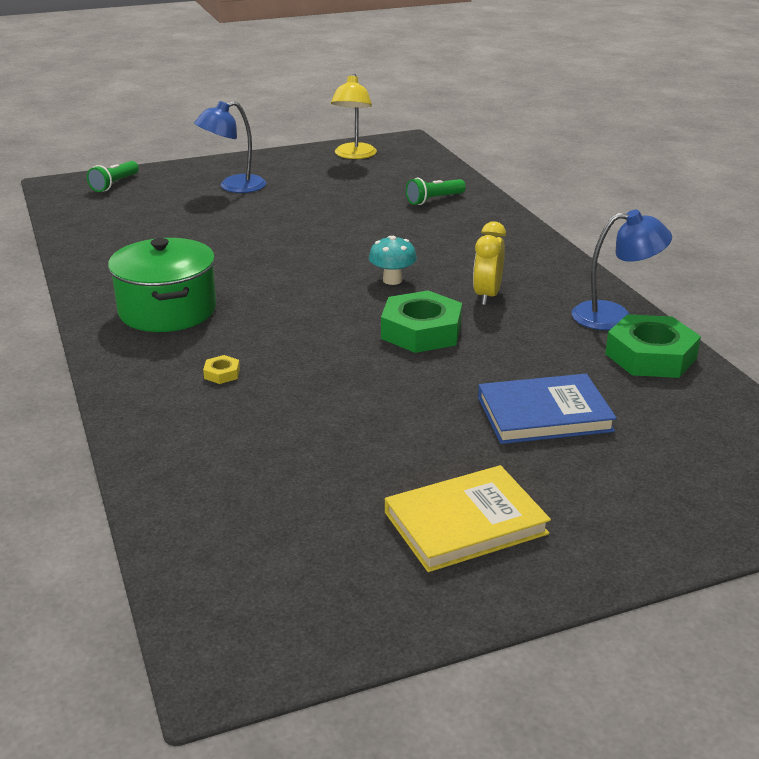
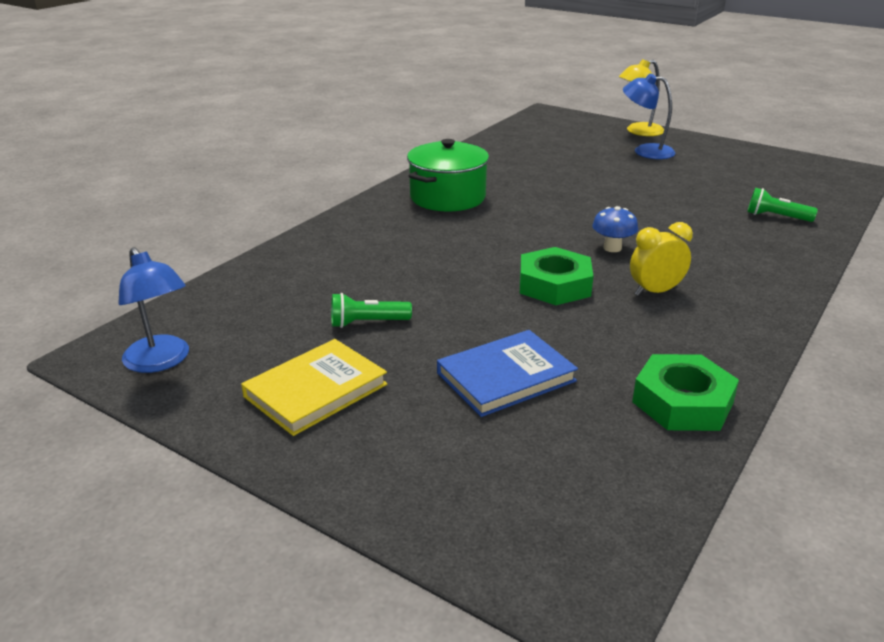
camera: 55 degrees right, 0 degrees up
(114, 184) = (577, 123): green flashlight -> green flashlight (367, 323)
(222, 373) = (396, 241): yellow nut -> none
(354, 155) = (784, 165): yellow lamp -> yellow lamp (638, 131)
(392, 280) = (612, 248): turquoise mushroom -> blue mushroom
(465, 523) = (316, 390): yellow book -> yellow book turned 75 degrees counterclockwise
(544, 414) = (506, 377): blue book -> blue book turned 75 degrees counterclockwise
(614, 316) = (725, 361): blue lamp -> blue lamp (161, 361)

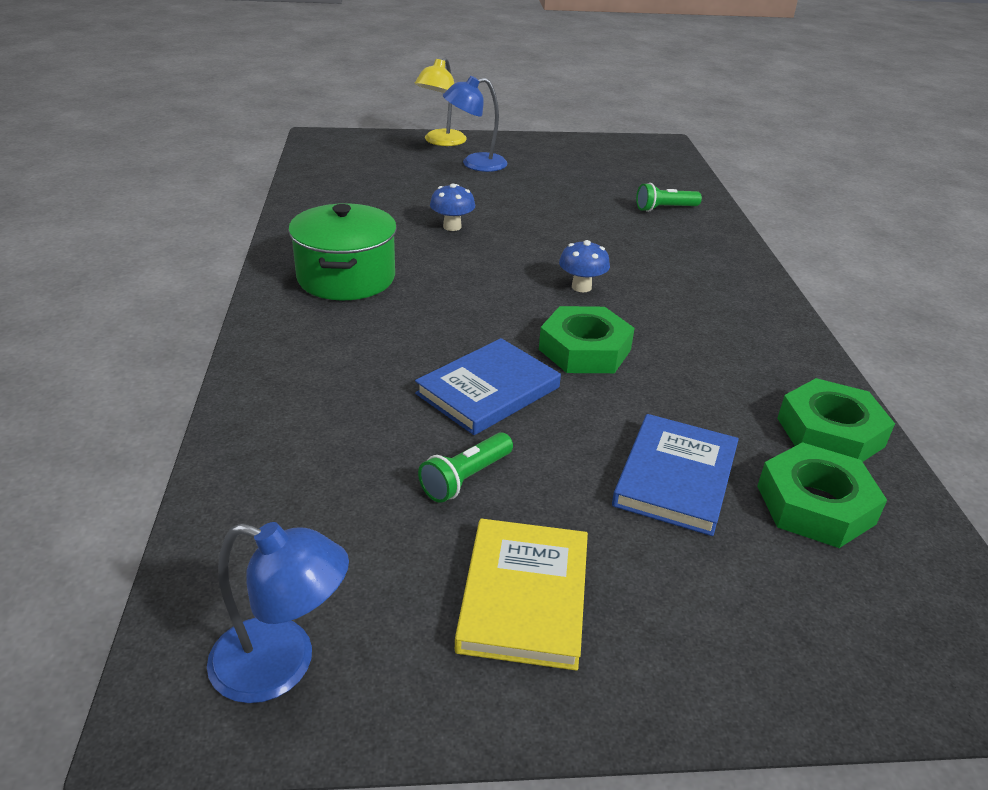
camera: 40 degrees left, 5 degrees up
(449, 285) = (488, 390): none -> blue book
(566, 186) = (452, 227): none -> blue mushroom
(591, 436) = (815, 504): none -> green nut
(655, 292) = (673, 323): yellow clock -> none

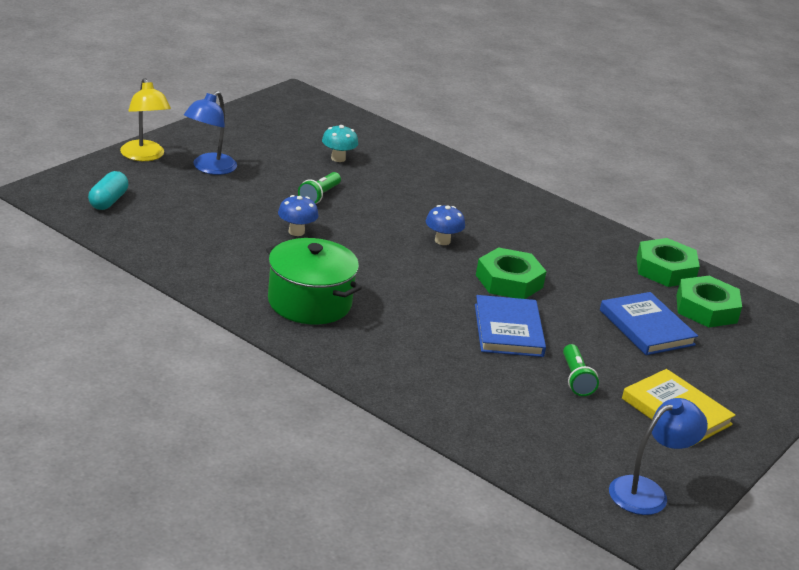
camera: 50 degrees left, 5 degrees down
(350, 157) = (108, 201): none -> turquoise capsule
(608, 194) = (338, 158): none -> turquoise mushroom
(665, 209) = (389, 157): green flashlight -> green flashlight (319, 196)

